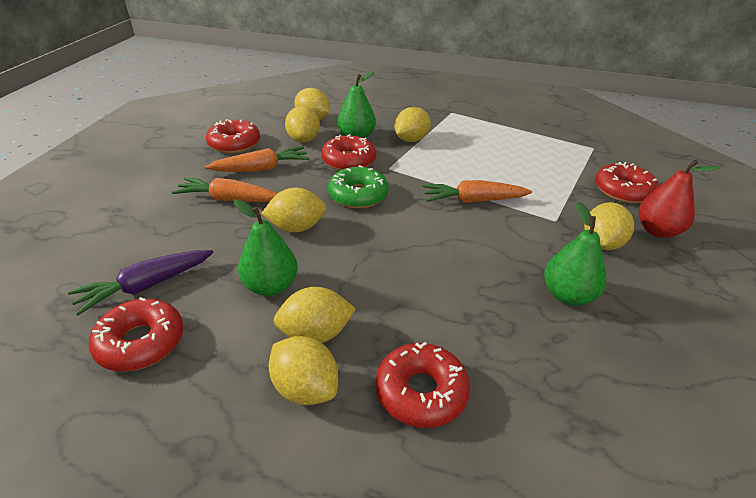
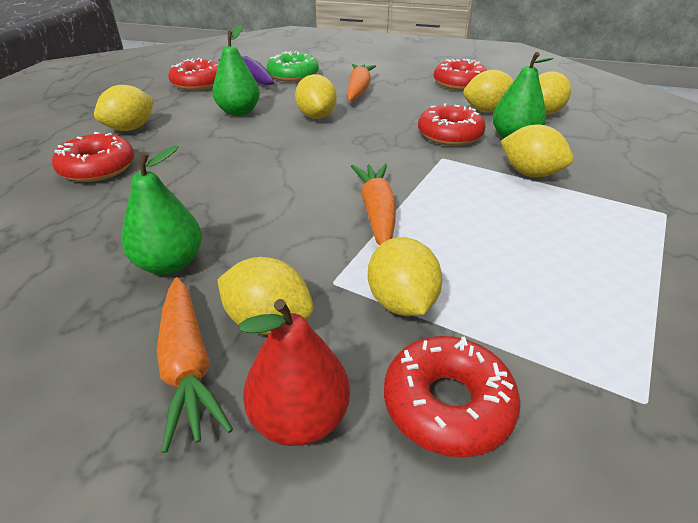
camera: 90 degrees right, 0 degrees up
(261, 169) = (415, 97): orange carrot -> orange carrot (187, 366)
(315, 334) = (179, 129): yellow lemon -> yellow lemon (401, 302)
(358, 195) = (376, 141): green donut -> green donut (293, 75)

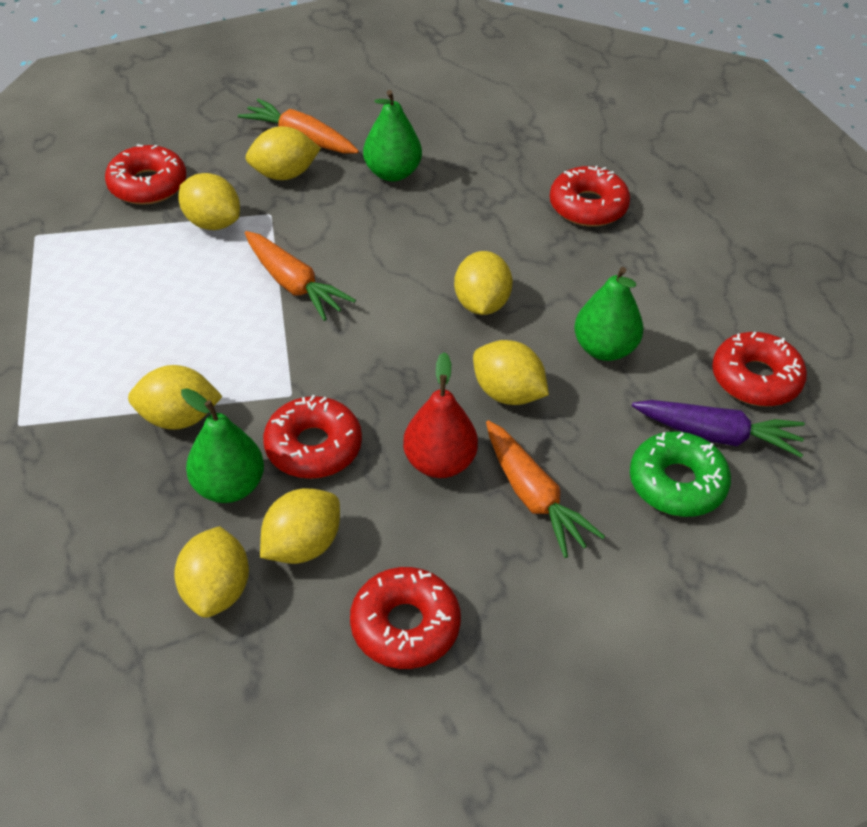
camera: 140 degrees right, 10 degrees up
(130, 128) = (660, 260): yellow lemon -> yellow lemon (481, 304)
(299, 418) = (219, 147): red pear -> red pear (439, 462)

